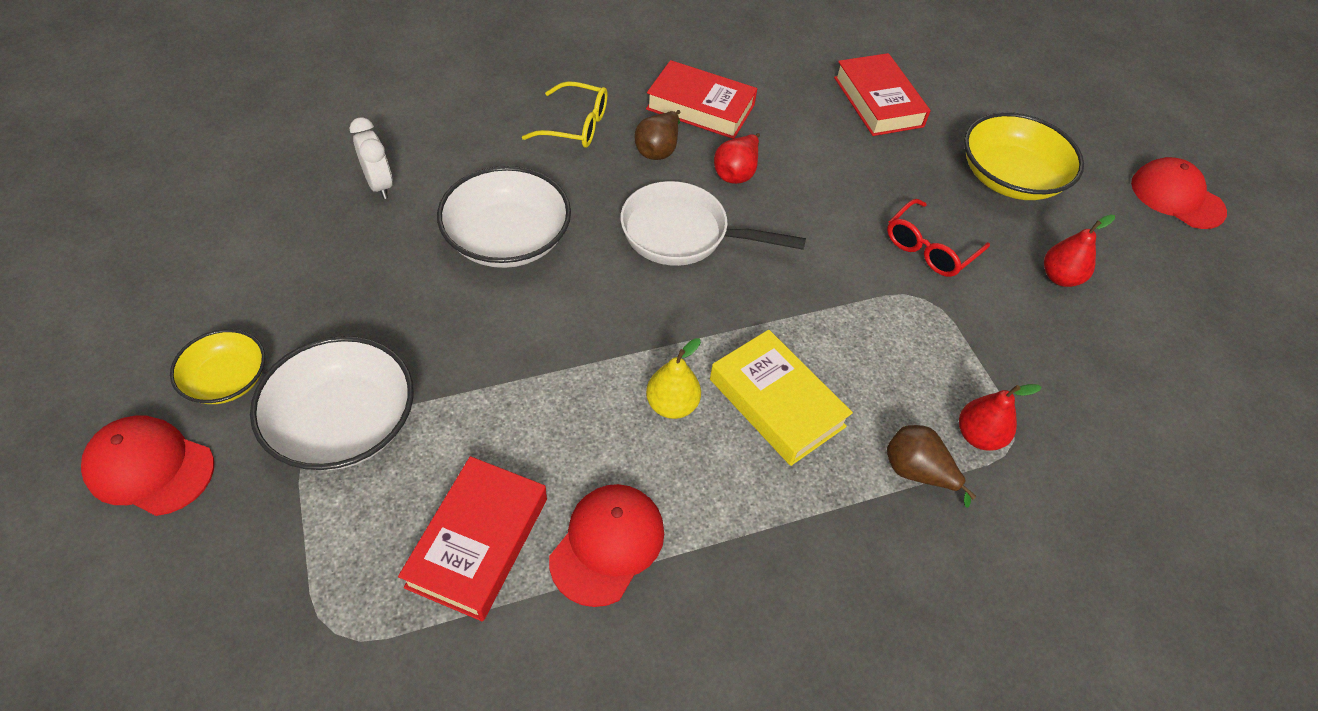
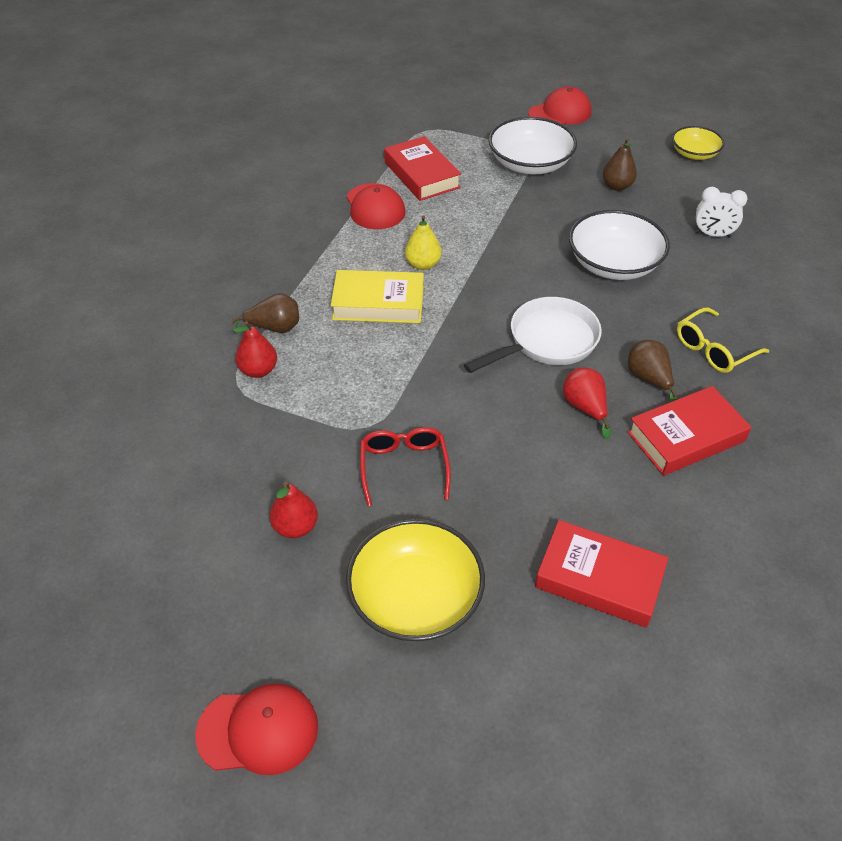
camera: 135 degrees right, 5 degrees down
(227, 380) = (593, 142): yellow bowl -> yellow bowl (694, 153)
(335, 304) = (617, 186): none -> brown pear

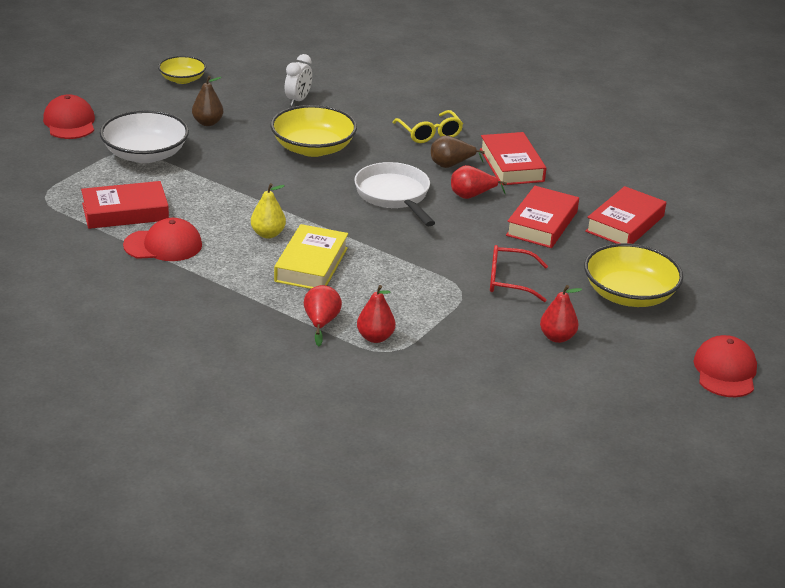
camera: 80 degrees left, 15 degrees down
(275, 328) = (321, 323): brown pear -> red pear
(553, 484) = (542, 223): none -> red book
(614, 264) = (313, 148): white bowl -> yellow bowl

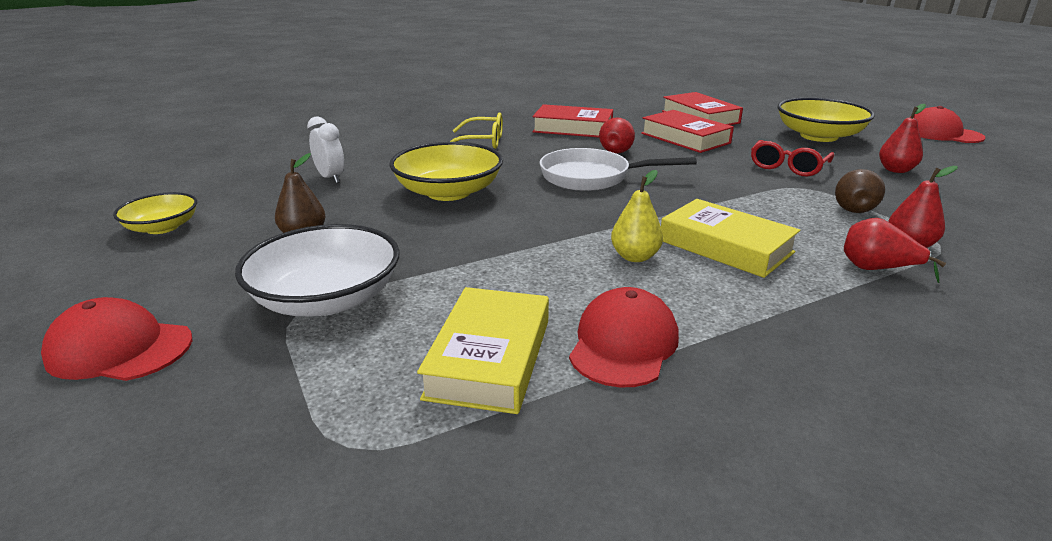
camera: 60 degrees left, 5 degrees down
(125, 212) = (489, 358): red book -> yellow book
(451, 165) = (551, 146): brown pear -> brown pear (852, 208)

